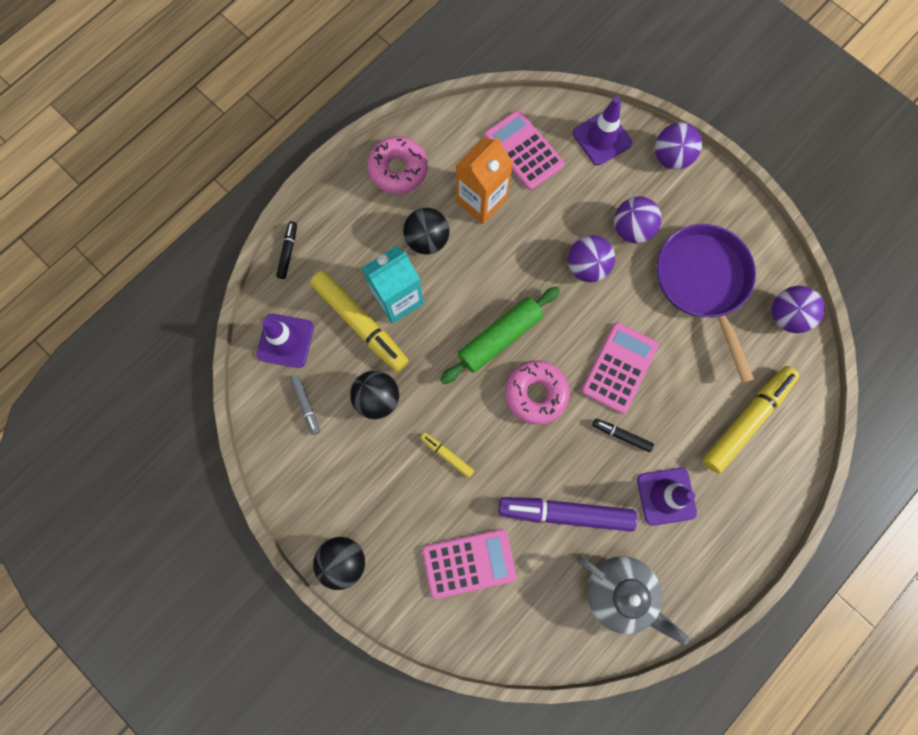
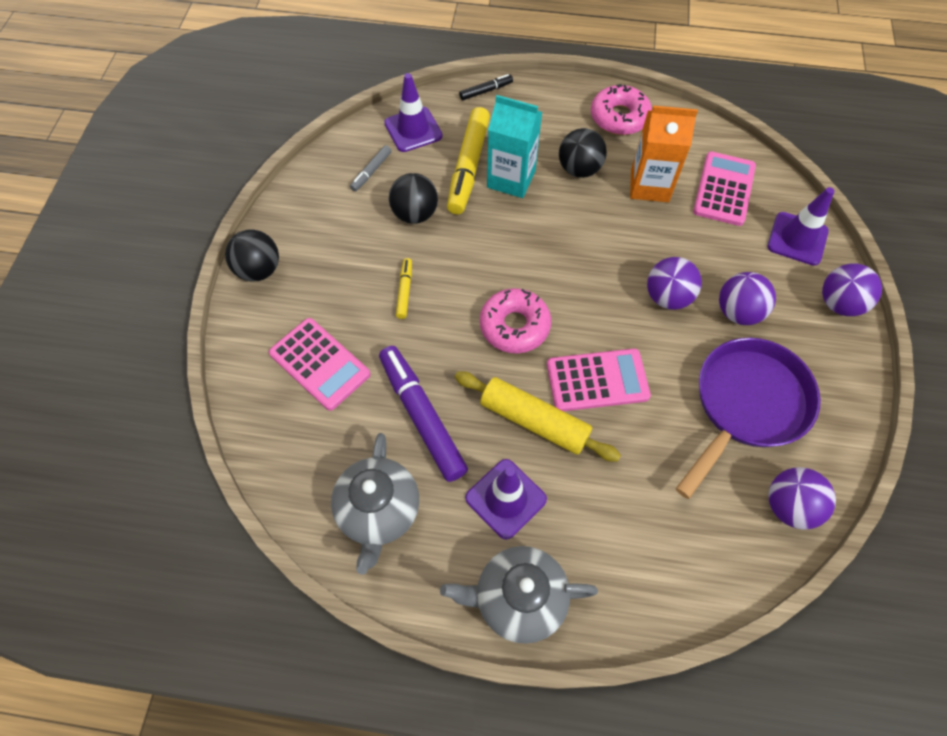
camera: 55 degrees right, 15 degrees down
(499, 338) = (541, 269): green rolling pin -> none
(621, 435) = (534, 421): black marker -> yellow rolling pin
(739, 536) = (518, 599): none -> grey teapot
(746, 420) = (646, 532): yellow marker -> none

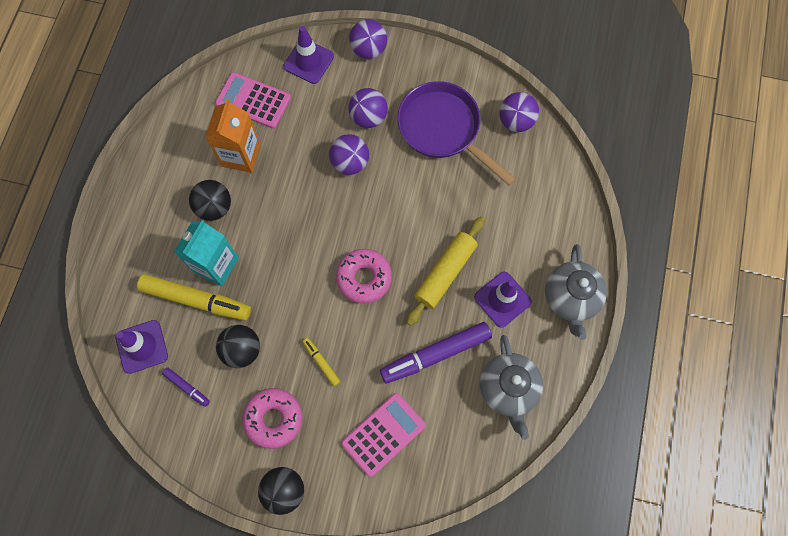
camera: 85 degrees left, 10 degrees up
(371, 172) = (187, 387): grey marker -> purple marker
(379, 512) = (508, 389): grey teapot -> grey teapot turned 75 degrees clockwise
(404, 291) = (321, 362): yellow marker -> yellow marker turned 45 degrees clockwise
(486, 91) = (105, 276): black marker -> none
(597, 380) = (416, 224): pink calculator -> none
(619, 117) = (161, 165): pink donut -> pink donut (273, 419)

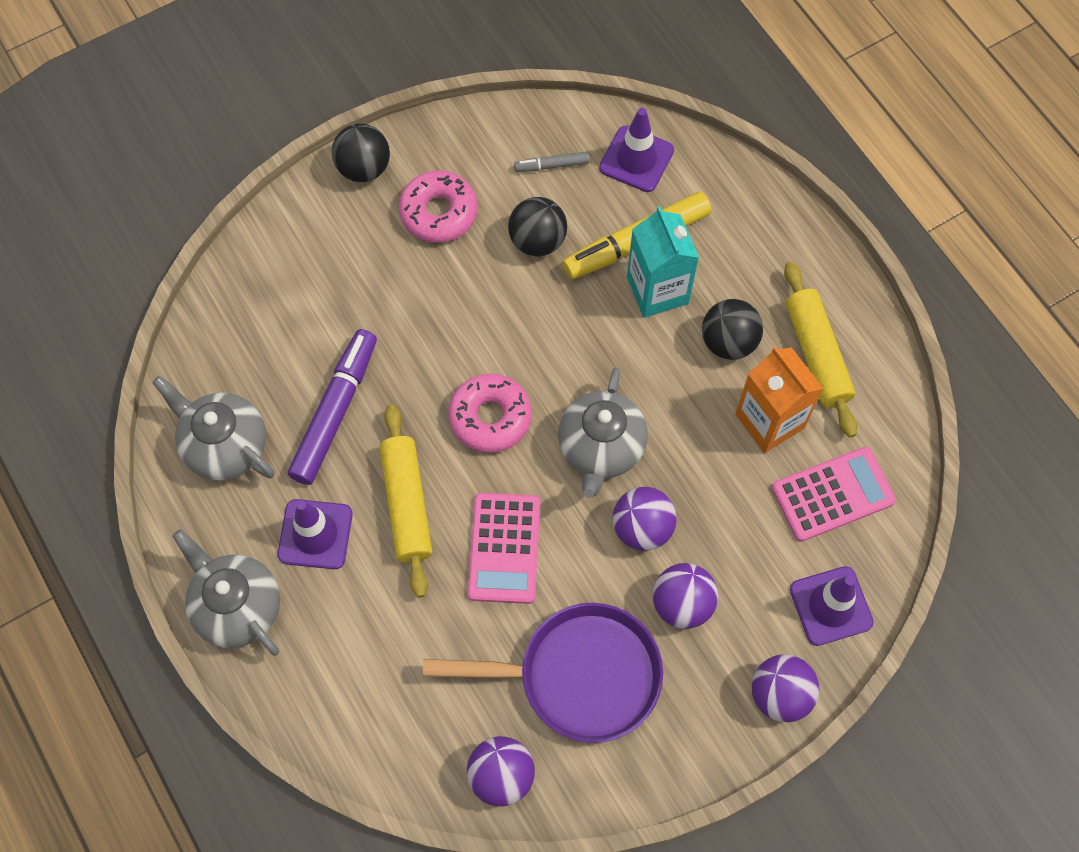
camera: 135 degrees right, 5 degrees down
(184, 164) = (816, 354): none -> yellow rolling pin
(187, 387) = (552, 165): purple marker -> grey marker
(321, 362) = (446, 299): yellow marker -> none
(329, 214) = (601, 448): none -> grey teapot
(383, 434) = (316, 293): pink calculator -> pink calculator (504, 548)

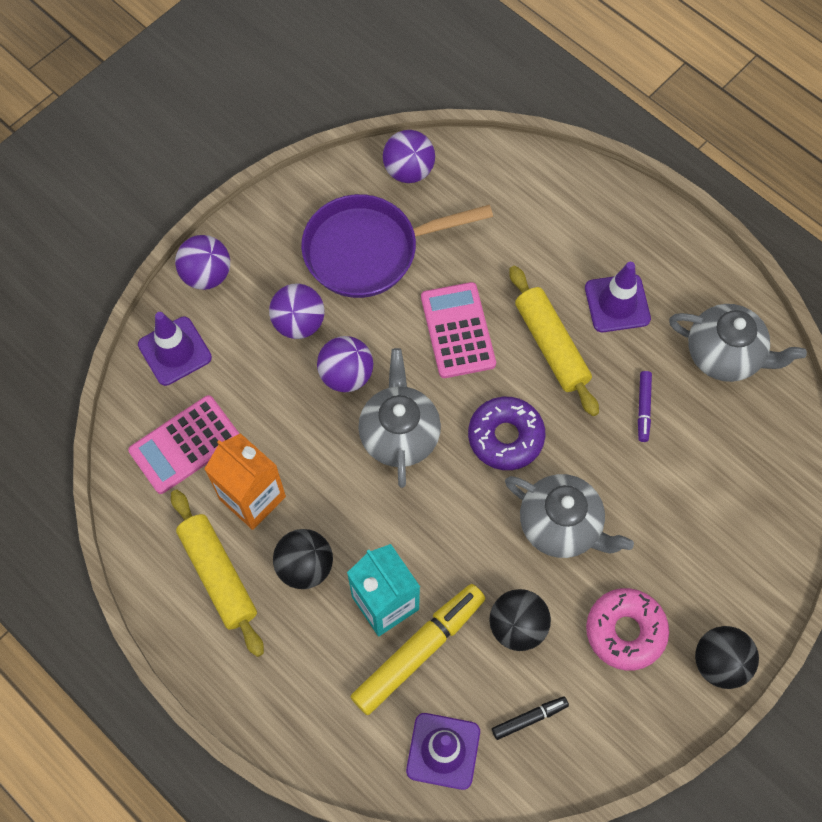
camera: 165 degrees right, 0 degrees up
(237, 607) = (655, 235): grey teapot -> grey teapot (561, 525)
(335, 411) = (643, 408): purple marker -> purple marker, size x0.48
(490, 417) = (505, 437): pink donut -> purple donut
(552, 165) = (529, 718): grey marker -> black marker

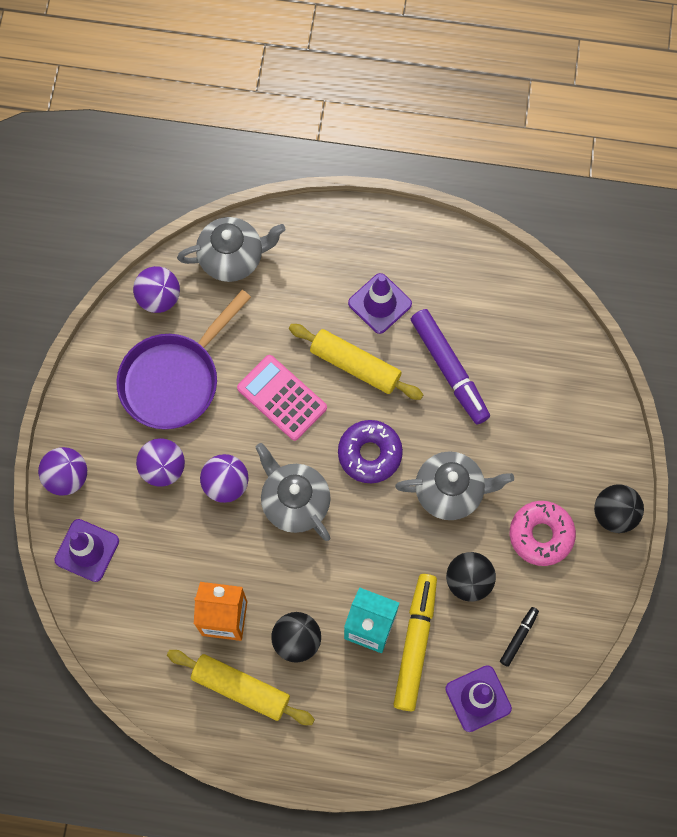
camera: 35 degrees left, 5 degrees up
(185, 445) = (147, 613): pink calculator -> none
(643, 408) = (449, 369): purple marker -> purple marker, size x2.09
(724, 355) = (478, 294): grey teapot -> grey teapot (233, 258)

